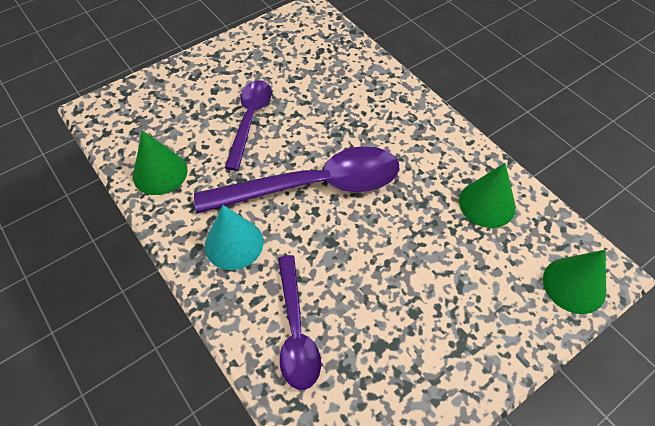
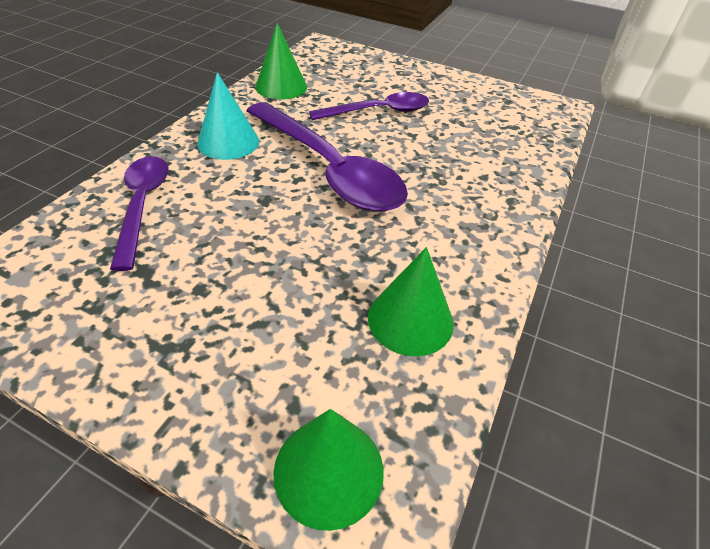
camera: 60 degrees right, 10 degrees down
(296, 331) = (143, 205): purple spoon -> purple spoon turned 120 degrees clockwise

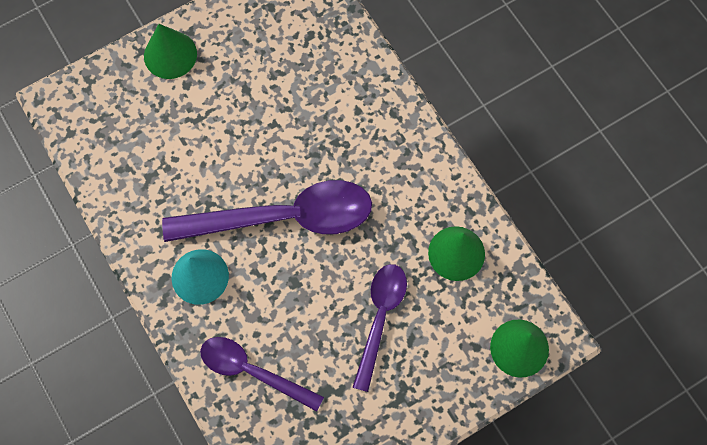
camera: 55 degrees left, 25 degrees up
(281, 86) = (128, 188): green cone -> green cone (170, 54)
(379, 112) = (224, 128): purple spoon -> purple spoon (380, 318)

